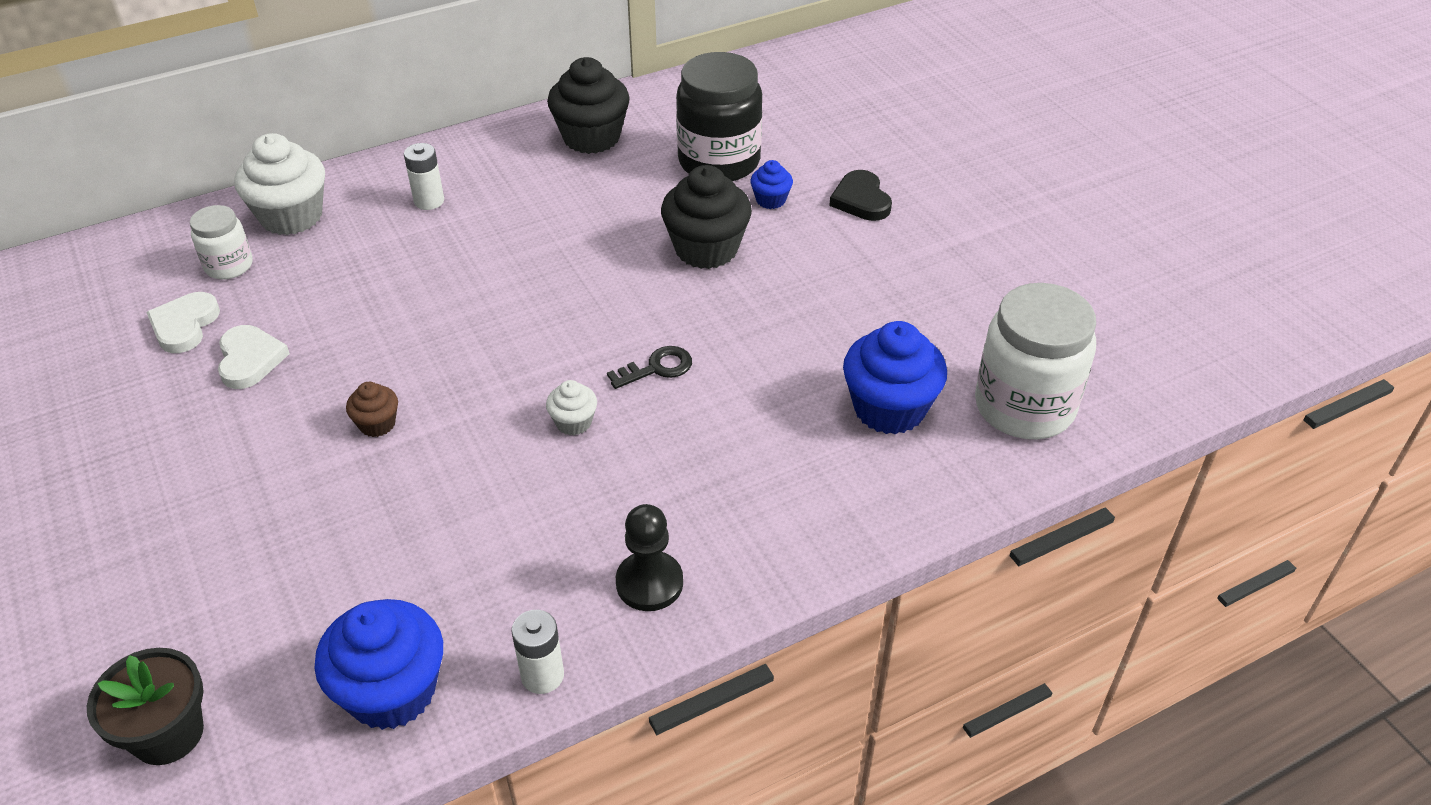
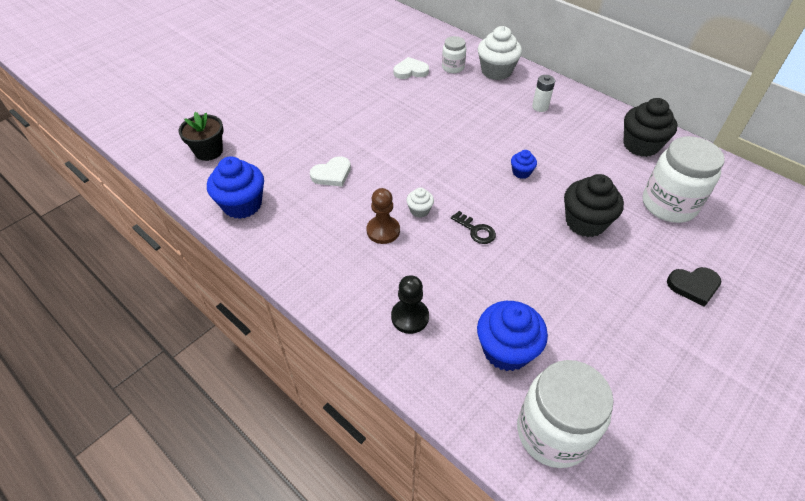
camera: 70 degrees right, 5 degrees up
(250, 359) = (401, 95): white heart -> white heart (332, 174)
(377, 424) = (384, 145): brown cupcake -> none
(542, 675) = (263, 251): white battery -> none
(593, 483) = (383, 231): none -> brown pawn
(649, 583) = (329, 273): black pawn -> black pawn (410, 317)
(719, 161) = (668, 205): black jar -> white jar
(770, 200) = (653, 239): blue cupcake -> blue cupcake (521, 172)
(861, 200) = (693, 286): black heart -> black heart turned 150 degrees counterclockwise

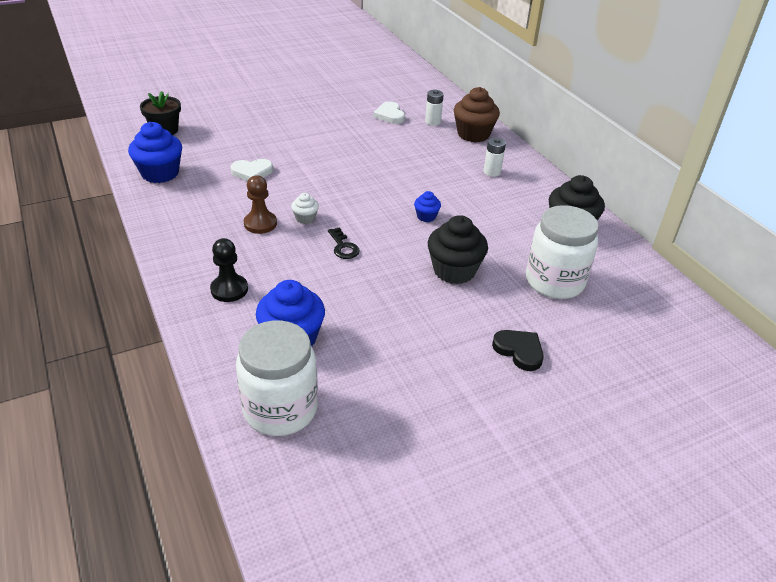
camera: 20 degrees right, 10 degrees down
(410, 71) = (390, 115): white heart -> white heart turned 120 degrees counterclockwise
(453, 67) = (433, 122): white jar -> white battery
(496, 71) = (473, 134): white cupcake -> brown cupcake
(693, 286) = (519, 351): black heart -> black heart turned 150 degrees counterclockwise

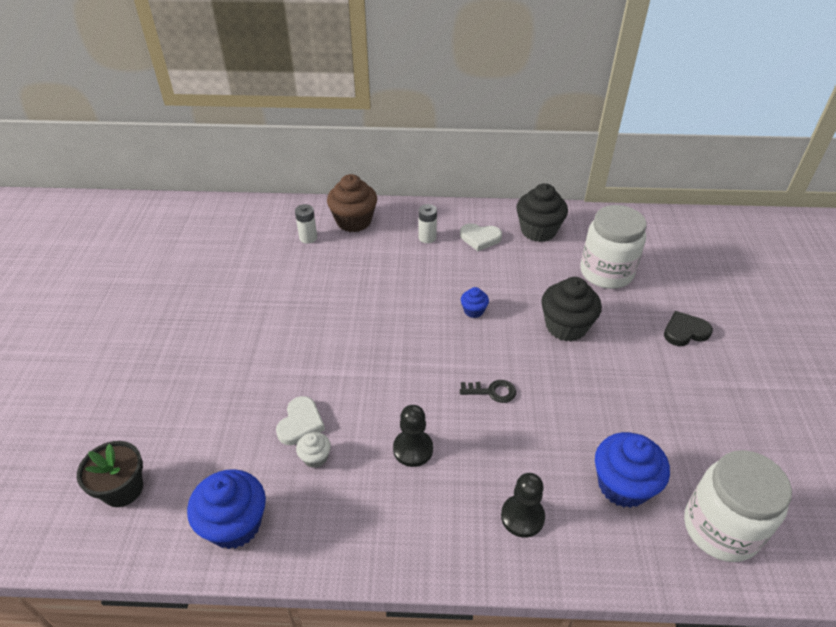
camera: 60 degrees left, 5 degrees up
(260, 224) = (413, 449): brown pawn -> black pawn
(305, 218) = (425, 405): white cupcake -> white cupcake (315, 457)
(390, 115) = (268, 263): white heart -> white heart (480, 238)

